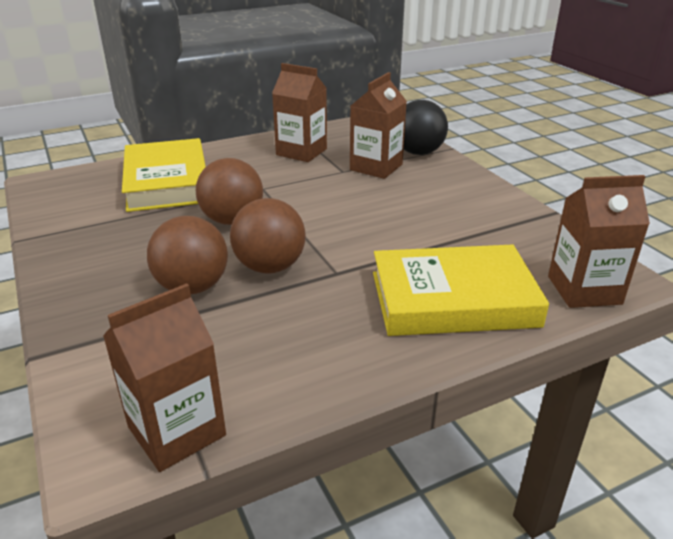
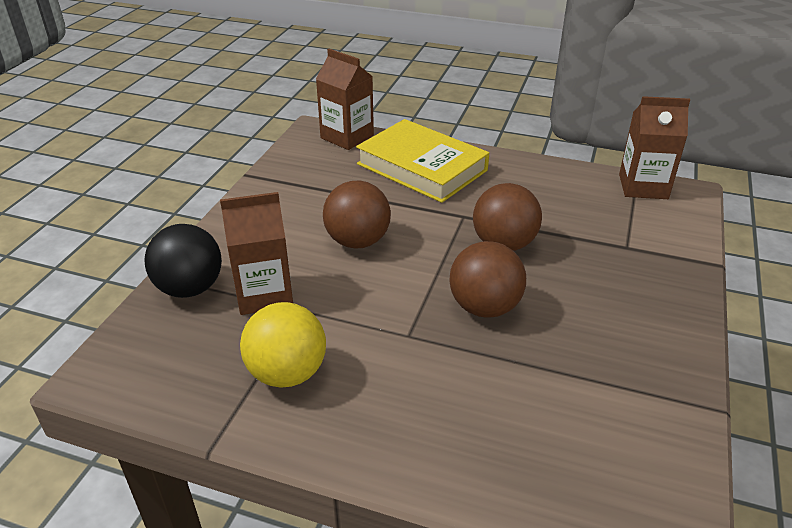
camera: 135 degrees left, 5 degrees up
(167, 182) = (498, 417): yellow book -> none
(192, 287) = (576, 258): brown ball -> brown ball (357, 241)
(301, 152) = (287, 373): brown carton -> yellow ball

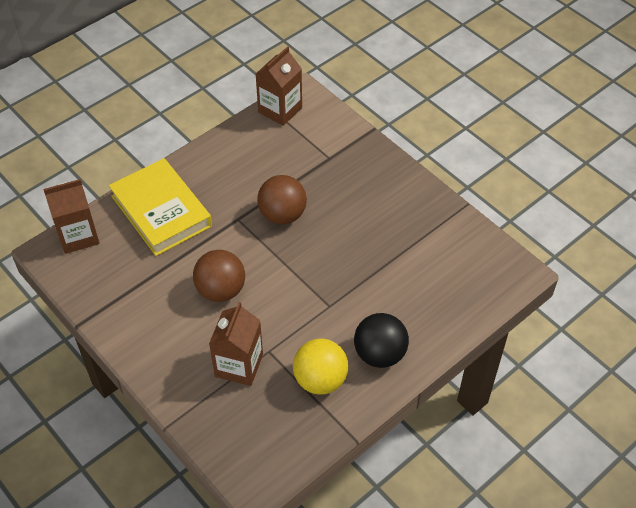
camera: 60 degrees left, 15 degrees up
(190, 288) = (201, 406): black ball -> black ball (379, 354)
(422, 167) = (161, 211): yellow book -> yellow book turned 75 degrees clockwise
(484, 307) = (331, 257): brown ball -> none

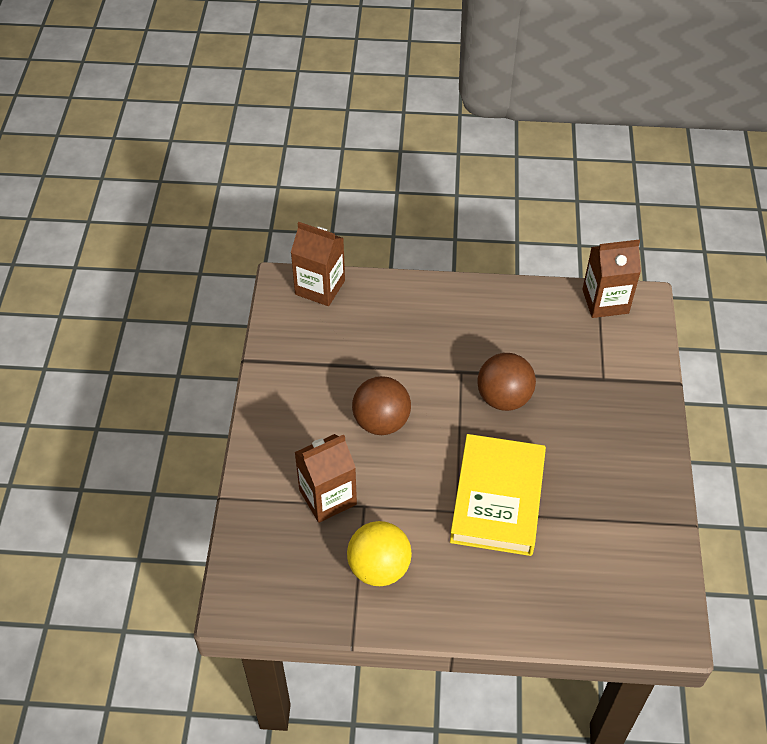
camera: 45 degrees right, 0 degrees up
(161, 211) = (405, 316): yellow book -> yellow book (497, 499)
(379, 354) = (454, 591): black ball -> none

